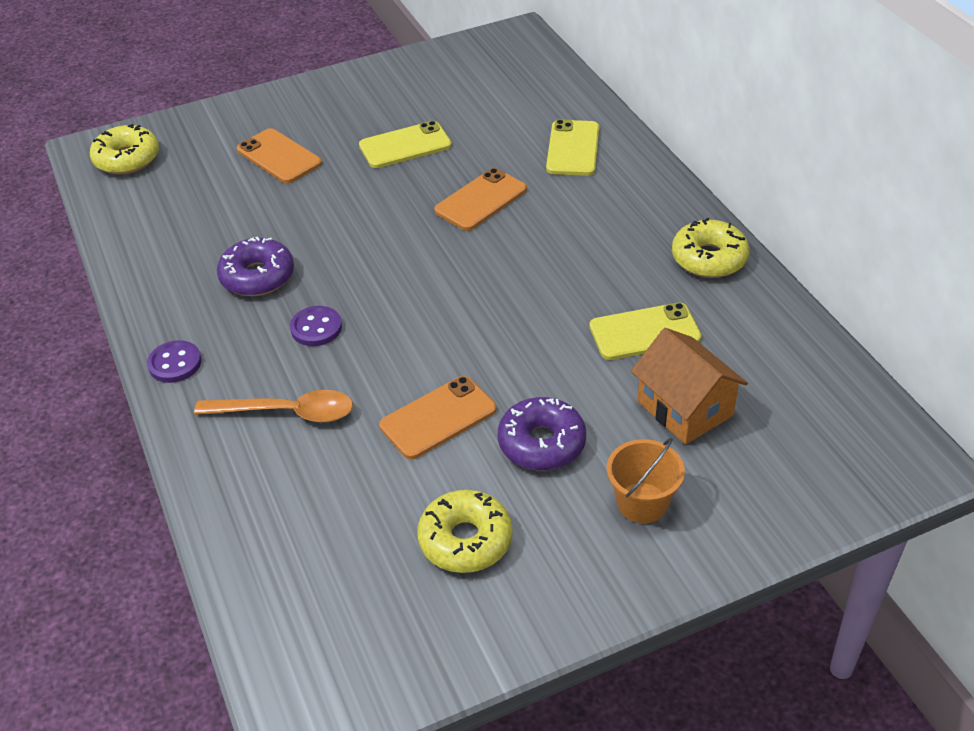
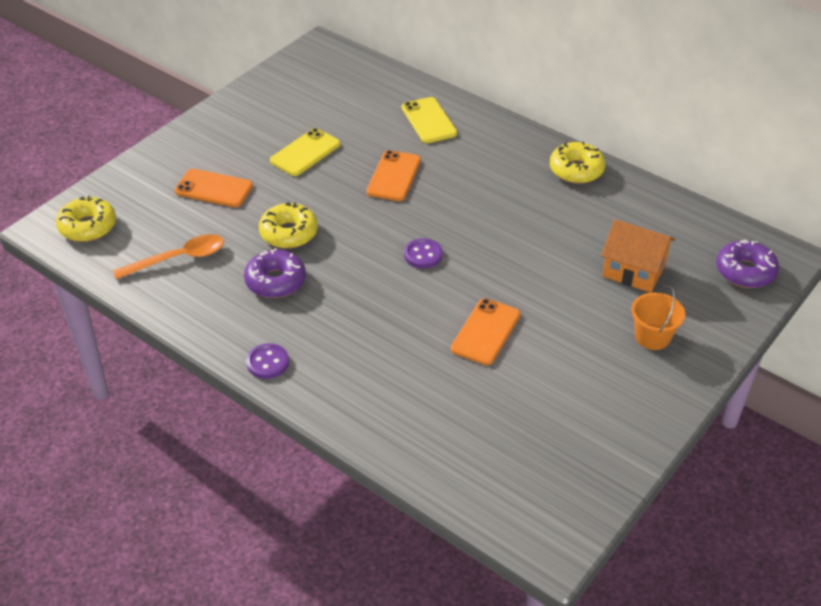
camera: 30 degrees left, 0 degrees up
(287, 413) = (380, 366): orange spoon -> orange spoon (178, 259)
(316, 328) = (351, 302): purple button -> purple button (423, 255)
(465, 540) = (565, 400): yellow donut -> yellow donut (289, 233)
(541, 443) = (564, 323): purple donut -> purple donut (745, 271)
(644, 332) = (573, 231): yellow phone -> none

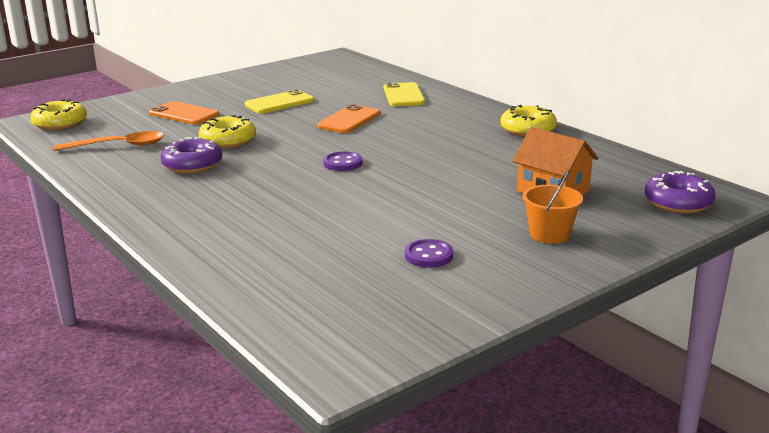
camera: 15 degrees right, 20 degrees down
(267, 362) = (142, 209): purple button -> purple button (428, 256)
(486, 332) = (371, 213): orange phone -> none

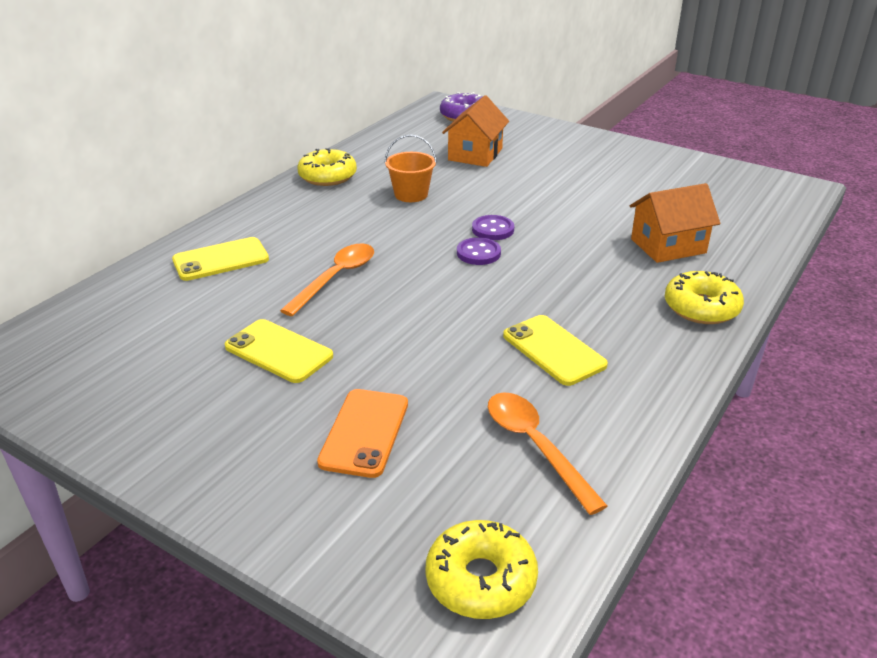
camera: 110 degrees left, 10 degrees up
(192, 165) = (554, 350): purple donut -> yellow phone
(228, 141) = (458, 349): yellow donut -> yellow donut (701, 308)
(281, 238) = (668, 246): none -> orange house
(349, 120) = (336, 278): orange phone -> orange spoon
(428, 256) = (631, 183): purple button -> purple button (493, 229)
(549, 234) = (556, 149): orange bucket -> orange bucket (411, 194)

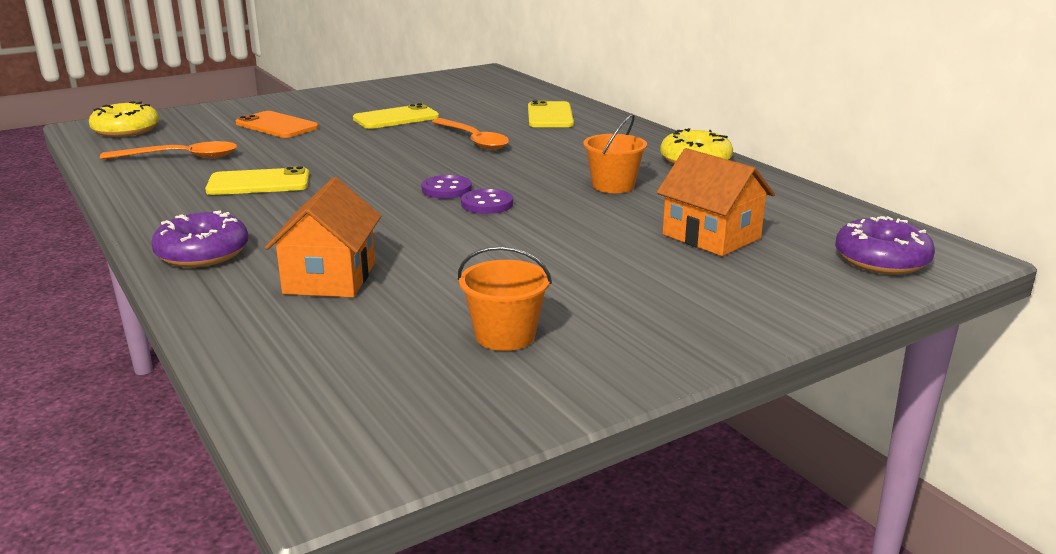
camera: 115 degrees right, 10 degrees down
(659, 181) = (505, 336): none -> orange bucket
(701, 308) = (202, 253): yellow donut -> purple donut

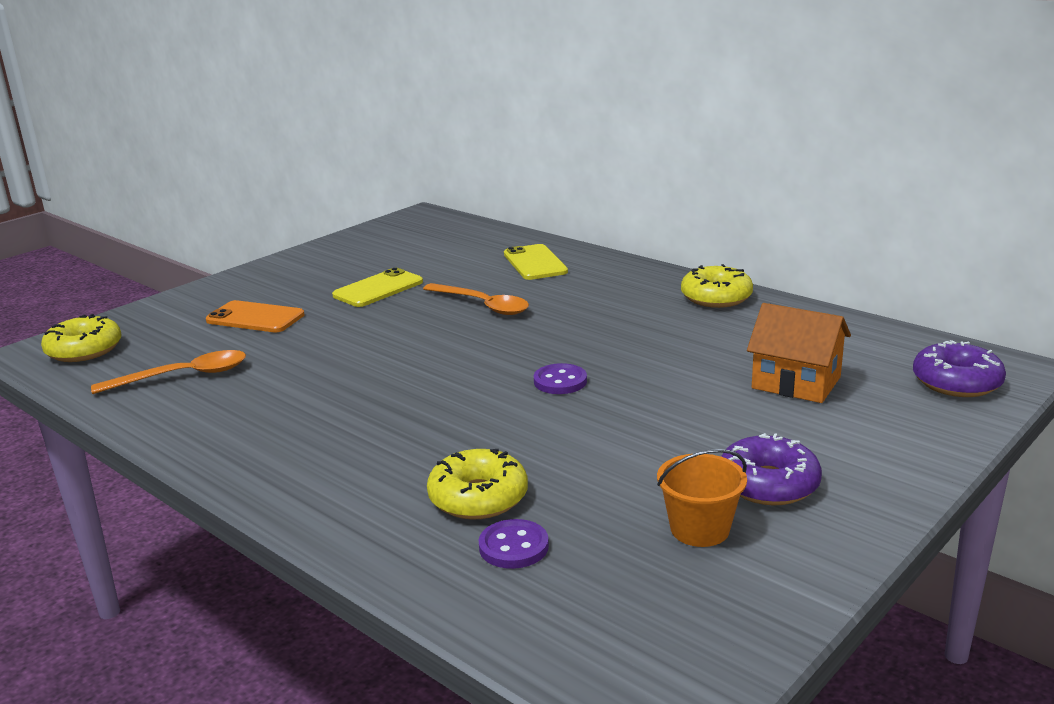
camera: 15 degrees left, 0 degrees up
(202, 253) = (319, 494): purple donut -> purple donut (768, 484)
(259, 183) = (301, 395): yellow phone -> none
(330, 278) = (478, 498): orange house -> yellow donut
(446, 189) = (505, 370): purple button -> purple button (513, 547)
(613, 186) = (663, 339): orange bucket -> none

